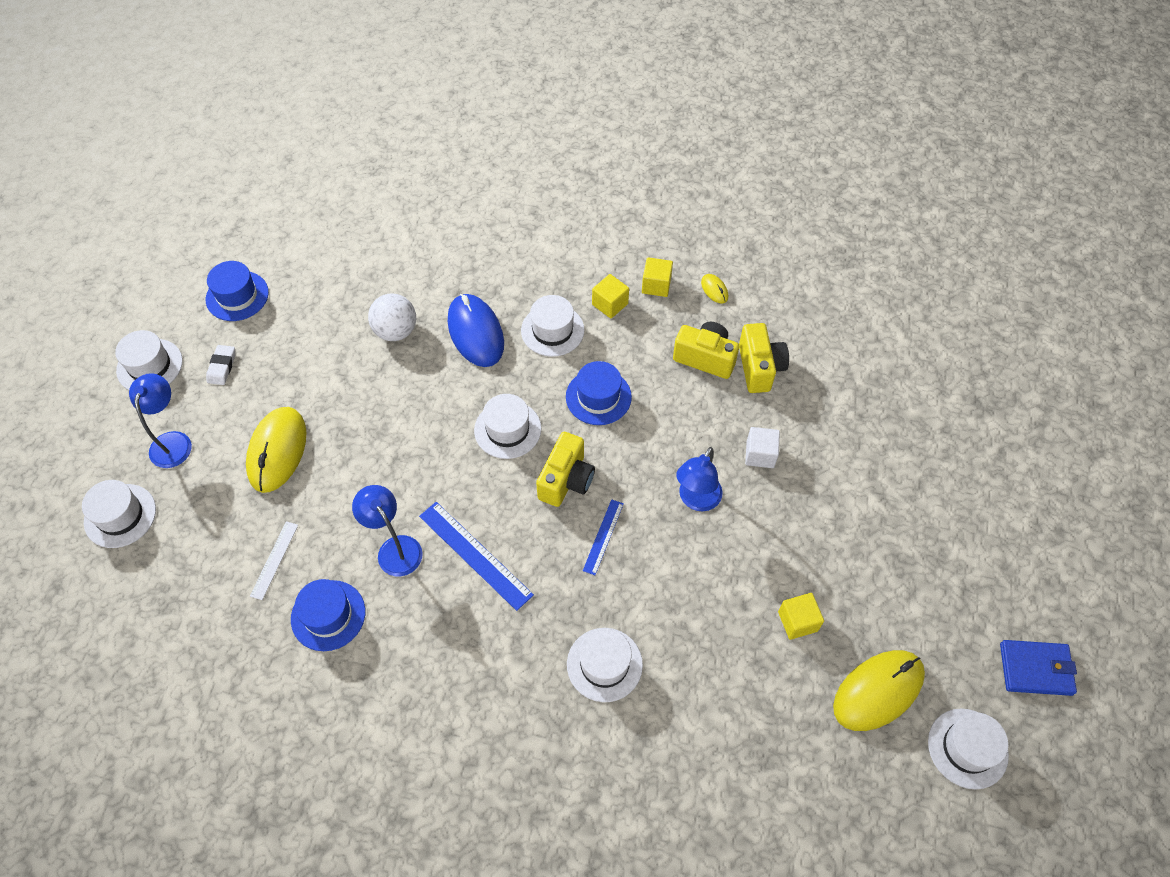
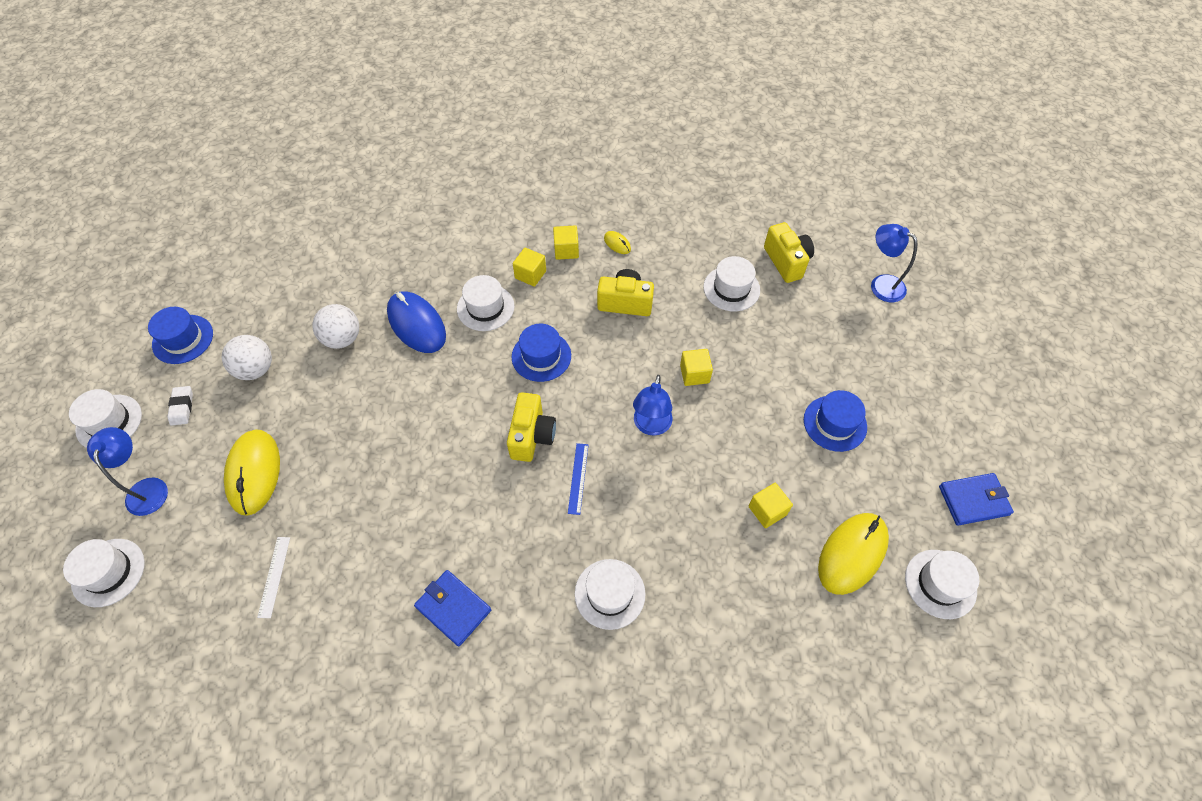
camera: 15 degrees left, 0 degrees up
(302, 344) = (256, 369): none -> white ball
(328, 615) = (339, 616): blue hat -> blue hat (835, 423)
(395, 548) = (388, 536): blue lamp -> blue lamp (881, 284)
(441, 637) = (453, 608): none -> blue wallet
(475, 555) = (465, 524): blue ruler -> none
(507, 429) = (467, 403): white hat -> white hat (731, 288)
(759, 368) = (673, 301): yellow camera -> yellow camera (786, 261)
(760, 454) = (694, 374): white cube -> yellow cube

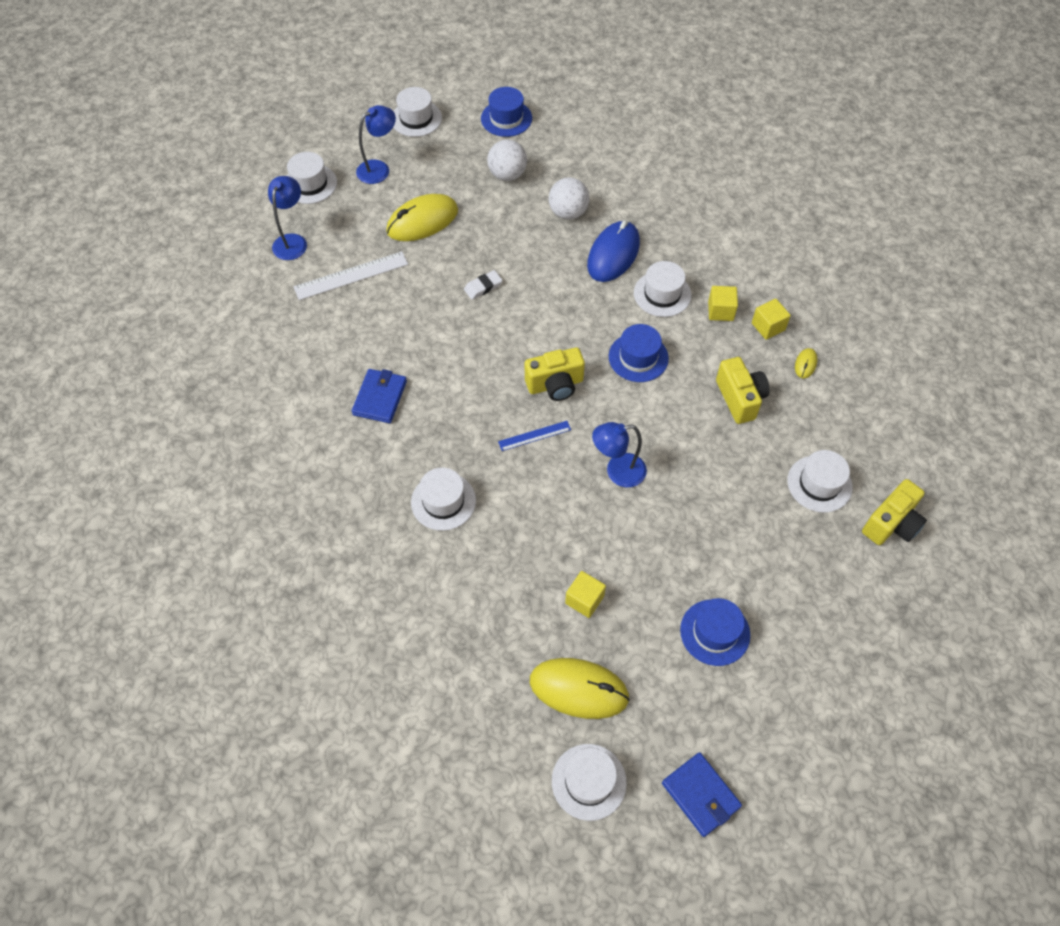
camera: 65 degrees right, 0 degrees up
(182, 407) = (450, 151): white eraser -> white eraser (483, 287)
(274, 576) = (351, 276): white ruler -> white ruler, size x1.71
(694, 374) = (695, 487): yellow cube -> none
(881, 284) = (926, 629): blue lamp -> blue lamp (292, 241)

